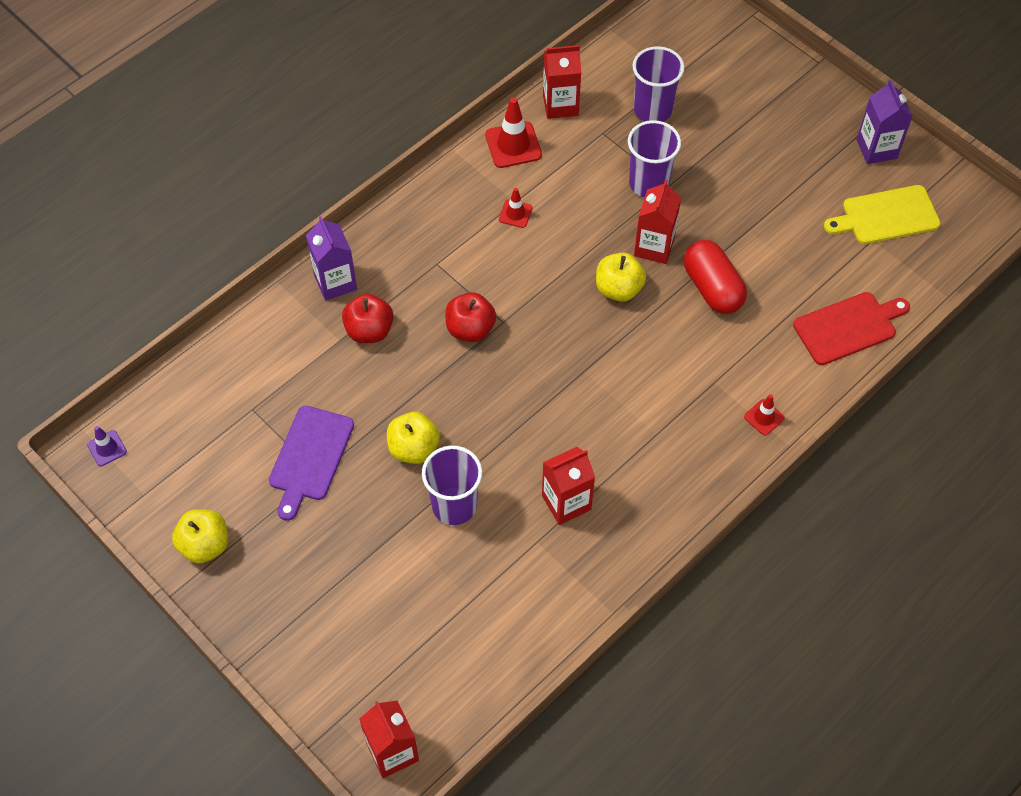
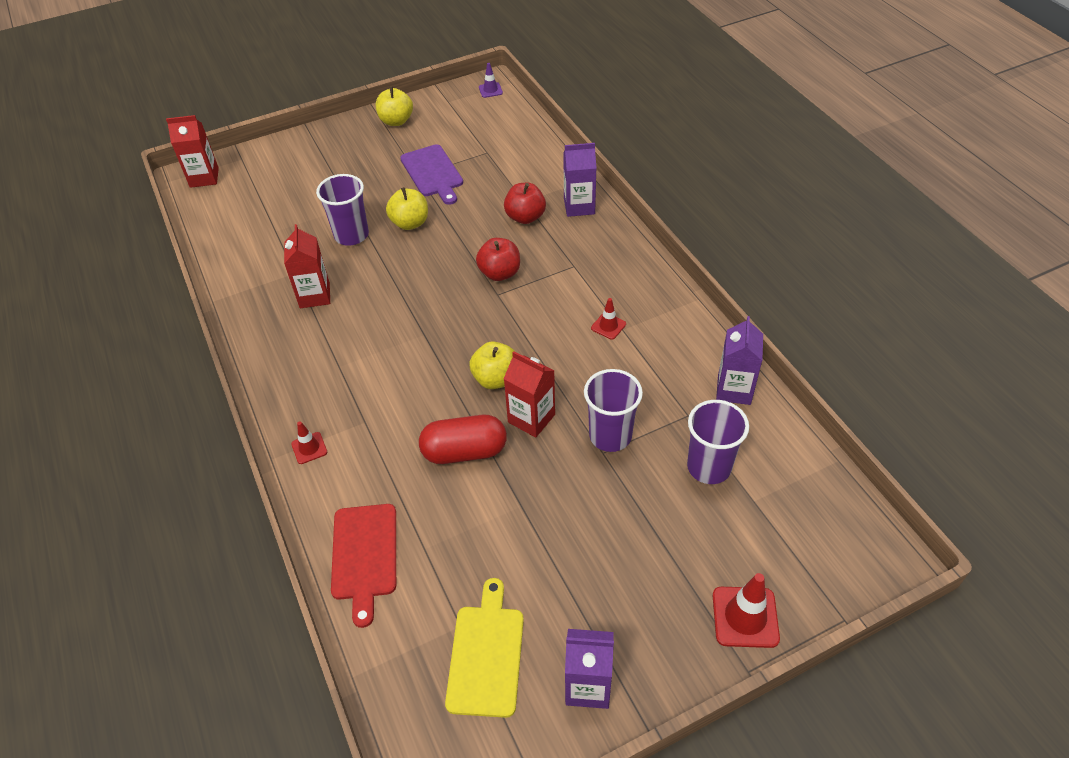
camera: 110 degrees right, 10 degrees down
(310, 457) = (433, 173): purple cutting board -> purple cutting board turned 150 degrees counterclockwise
(513, 145) = (691, 342): red traffic cone -> red traffic cone (745, 617)
(560, 105) = (734, 389): red carton -> purple carton

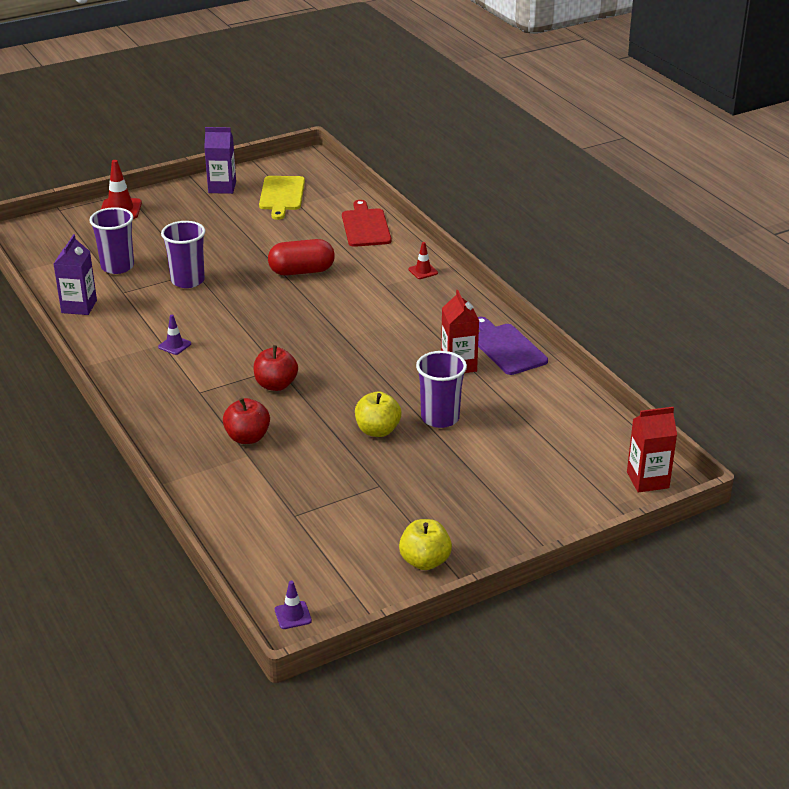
camera: 175 degrees right, 15 degrees down
(433, 173) = (361, 487): purple cutting board -> purple cutting board (506, 348)
(496, 379) = (278, 310): yellow apple -> none
(531, 418) = (249, 288): red carton -> none
(579, 206) = (185, 449): purple carton -> none
(608, 326) = (174, 345): red traffic cone -> purple traffic cone

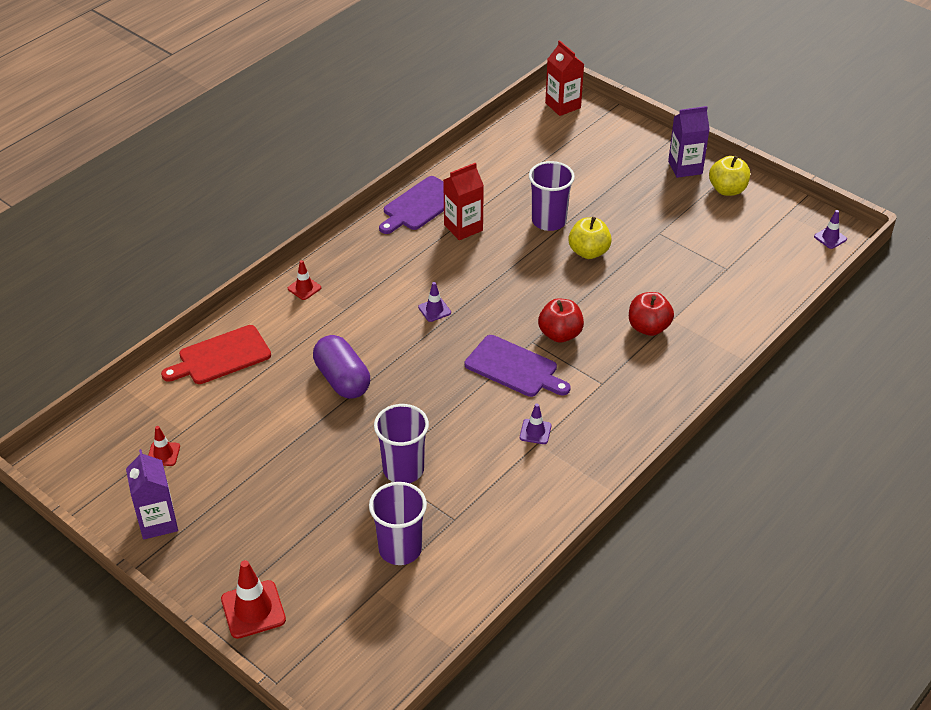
camera: 110 degrees left, 10 degrees up
(79, 306) = (503, 547): purple carton -> purple carton (685, 167)
(253, 351) = (514, 368): none -> purple cutting board
(282, 195) = (163, 454): yellow cutting board -> red traffic cone
(301, 271) = (342, 379): red capsule -> purple capsule
(353, 327) = (434, 310): none -> purple traffic cone

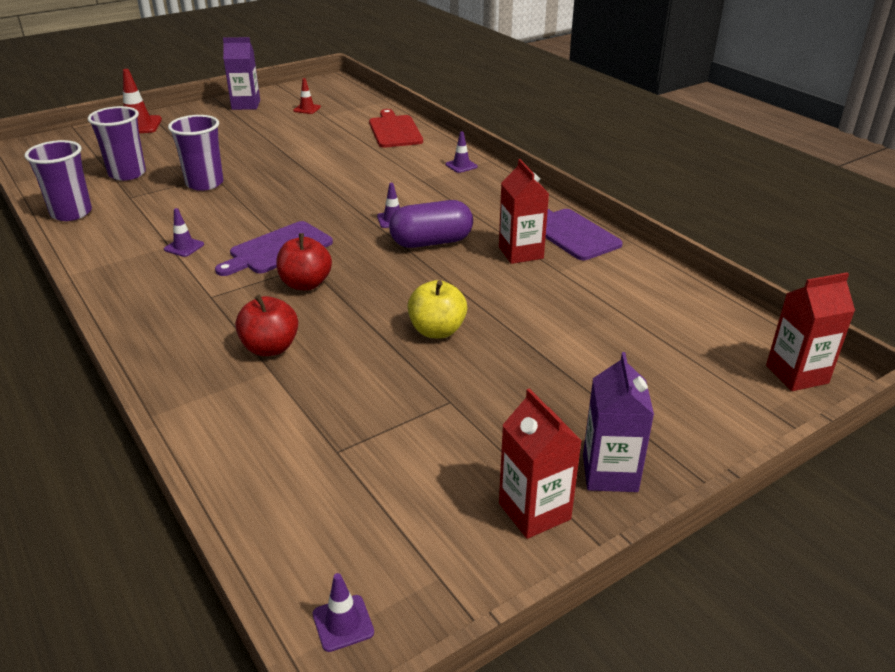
camera: 105 degrees right, 10 degrees down
(304, 288) = (461, 166): red traffic cone -> purple traffic cone
(342, 379) = (330, 170): purple capsule -> purple capsule (431, 242)
(549, 221) = (512, 312): purple cup -> purple cup (71, 213)
(727, 190) = (534, 511): yellow apple -> red carton

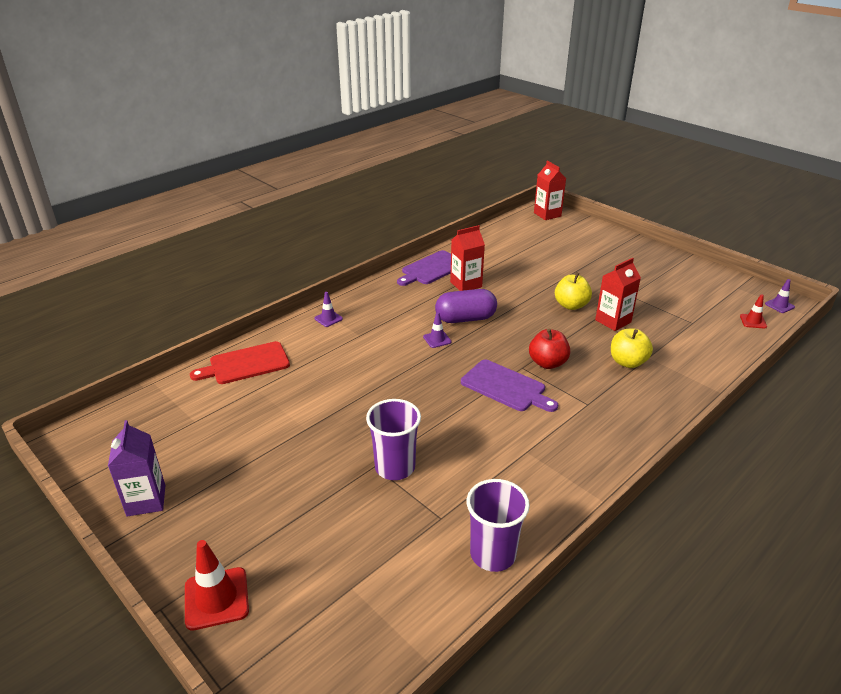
camera: 100 degrees left, 0 degrees up
(127, 174) = (382, 544): purple cup -> none
(184, 247) = (525, 441): purple traffic cone -> none
(270, 348) = (627, 362): red apple -> yellow apple
(307, 109) = (171, 439): red traffic cone -> red traffic cone (753, 321)
(431, 242) = (465, 319): purple capsule -> purple capsule turned 75 degrees counterclockwise
(534, 511) = (684, 270): red carton -> red carton (613, 321)
(610, 473) = (647, 254): purple carton -> none

